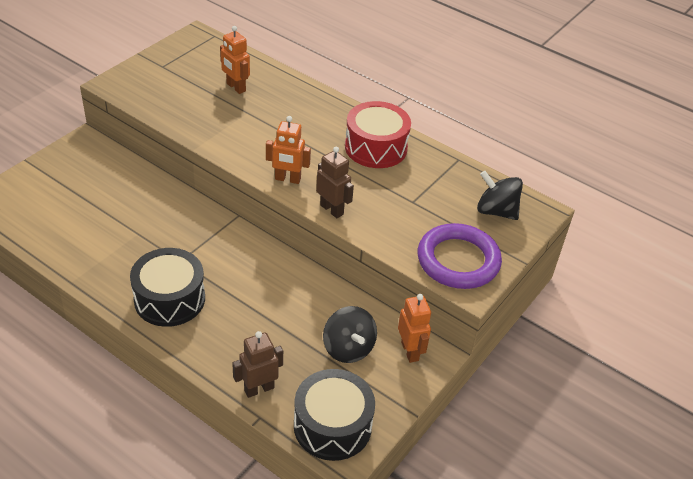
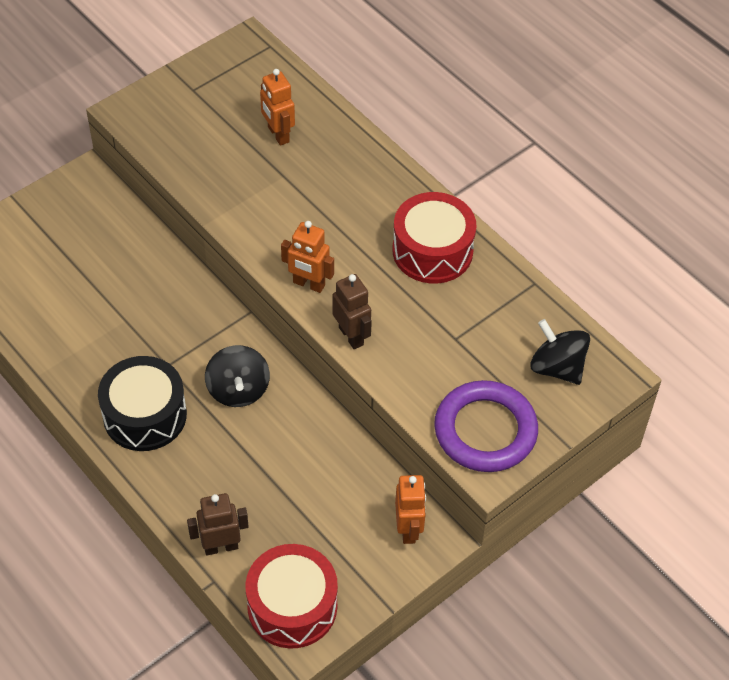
camera: 15 degrees right, 10 degrees up
(332, 426) = (292, 606): black drum -> red drum
(348, 348) = (336, 513): black spinning top -> black spinning top (238, 390)

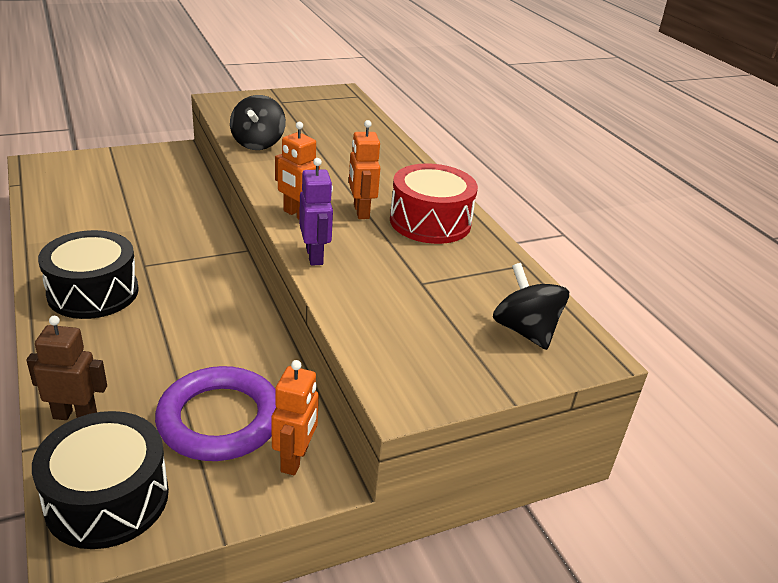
camera: 15 degrees right, 20 degrees down
(238, 390) = (195, 297): black spinning top -> black spinning top (258, 143)
(278, 135) = (332, 134): orange robot -> orange robot (361, 211)
(292, 606) = (107, 498): red drum -> black drum
(351, 336) = (315, 256): brown robot -> purple robot
(485, 430) = (417, 362): purple ring -> purple ring (220, 419)

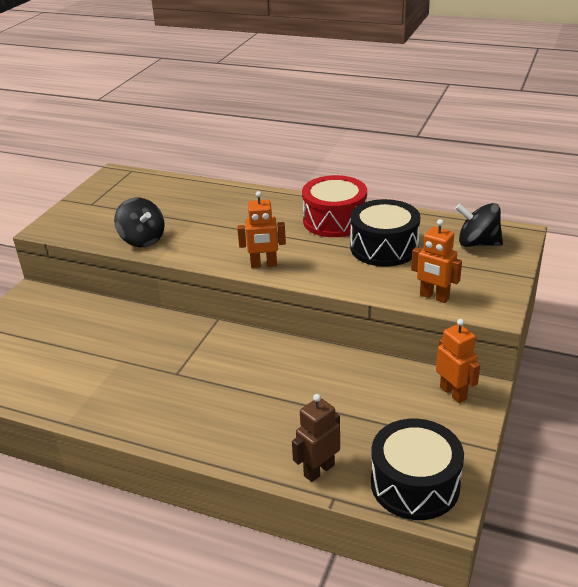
camera: 40 degrees left, 0 degrees up
(93, 292) = (182, 411): black drum -> black drum (384, 247)
(220, 419) = (388, 407): purple ring -> none
(315, 256) = (321, 279): purple robot -> none
(361, 211) = (291, 239): orange robot -> orange robot (434, 297)

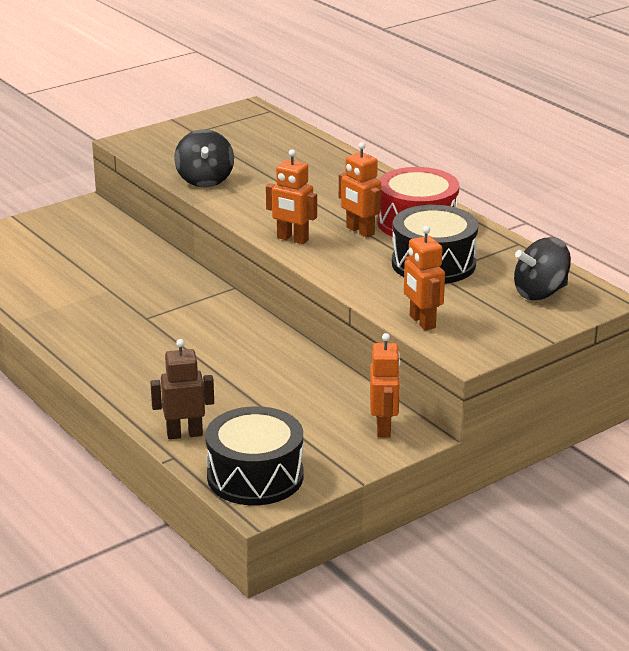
camera: 30 degrees right, 5 degrees down
(304, 241) = (360, 231): none -> orange robot
(477, 243) = (540, 293): black spinning top -> black spinning top turned 75 degrees counterclockwise

